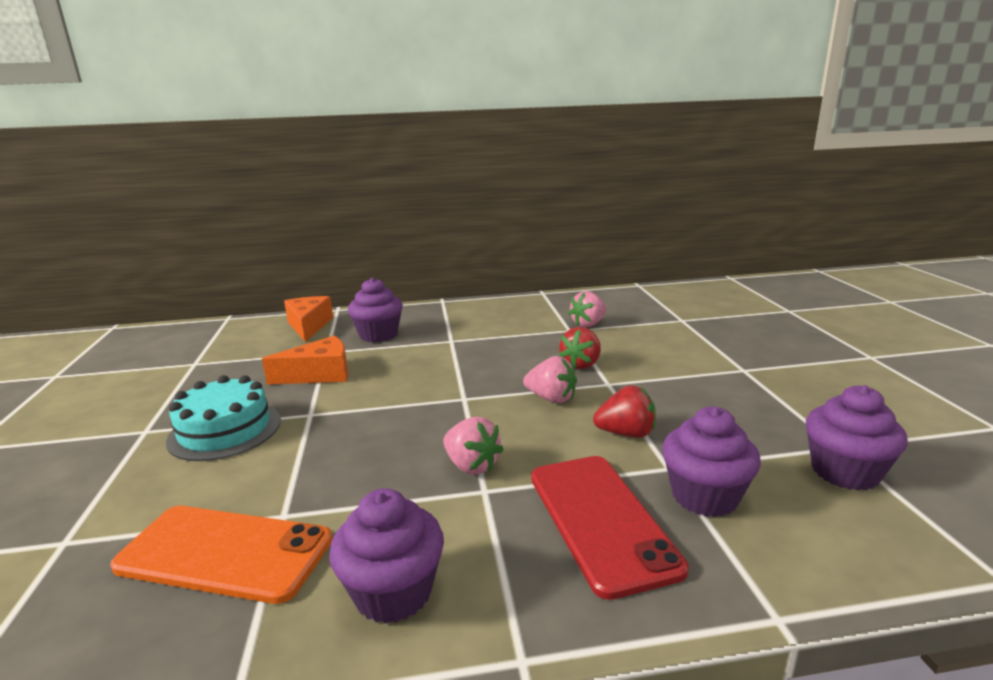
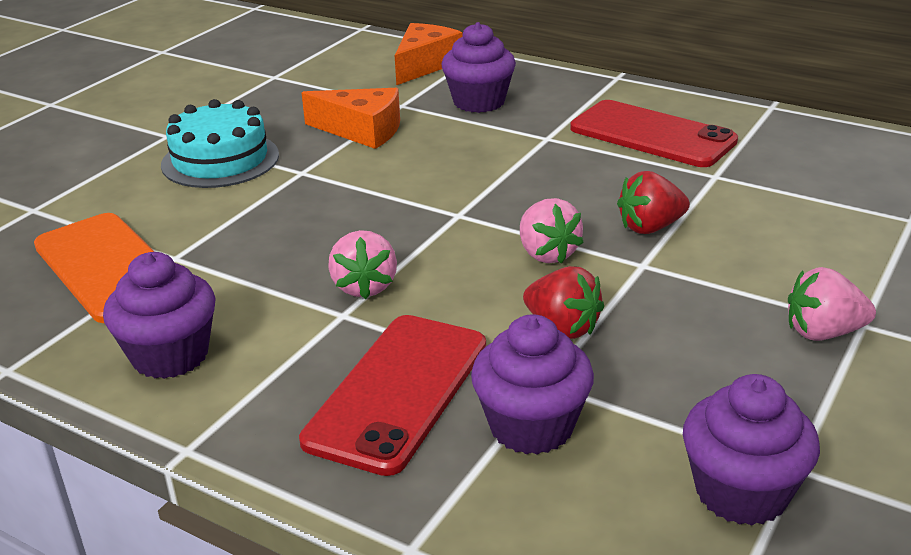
camera: 40 degrees right, 10 degrees up
(507, 321) = (652, 135): none -> red phone
(588, 324) = (755, 176): pink strawberry -> pink strawberry (823, 333)

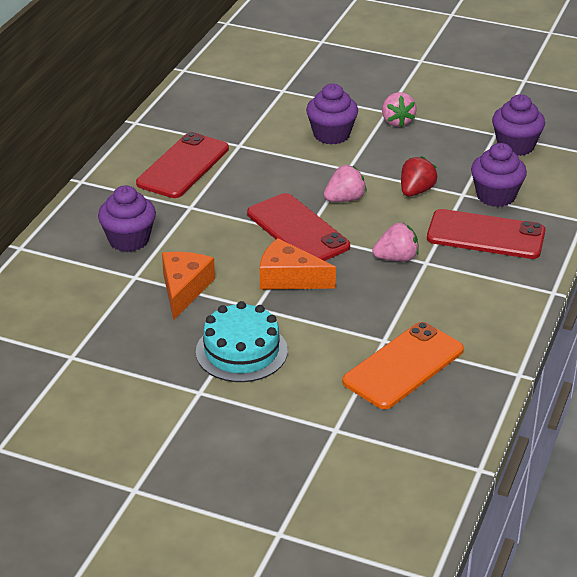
camera: 100 degrees left, 5 degrees up
(170, 355) = (484, 315): purple cupcake -> purple cupcake (331, 134)
(424, 65) = (50, 274): orange cheese -> orange cheese (289, 278)
(469, 209) = (297, 230): none -> red phone
(650, 227) = (307, 166): red strawberry -> none

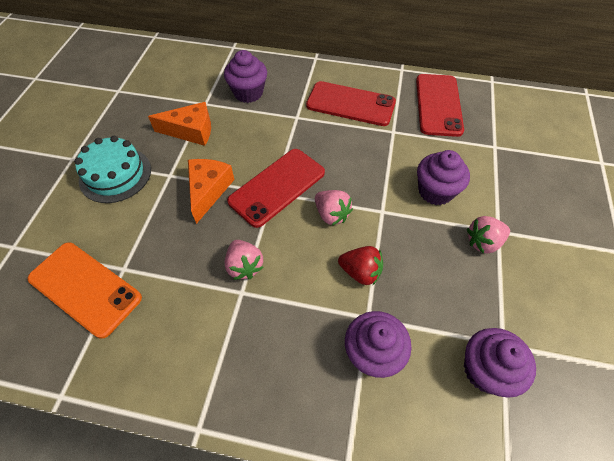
camera: 80 degrees right, 20 degrees up
(485, 235) = (295, 347): red phone -> red phone (438, 105)

